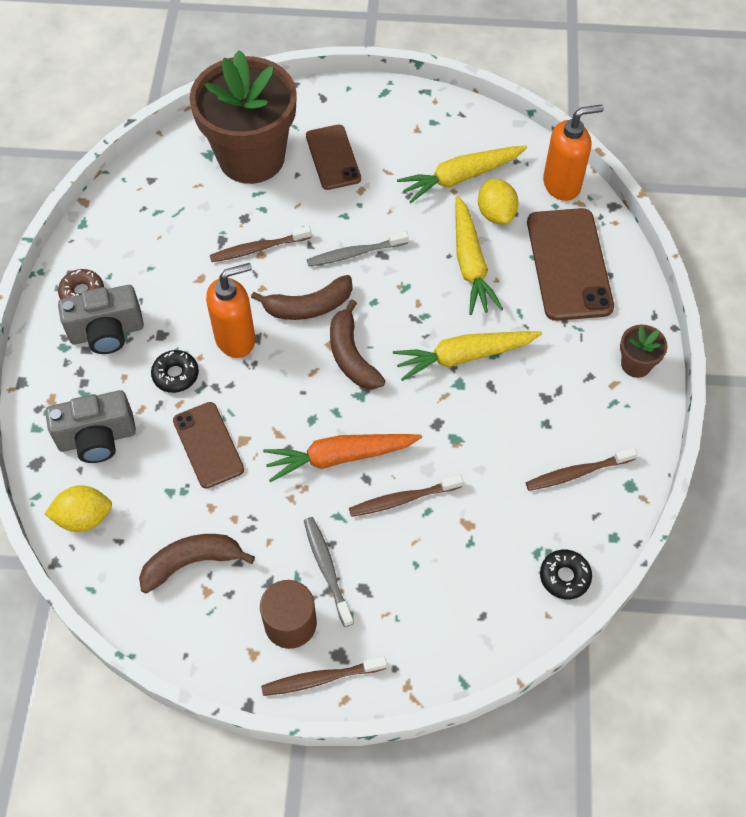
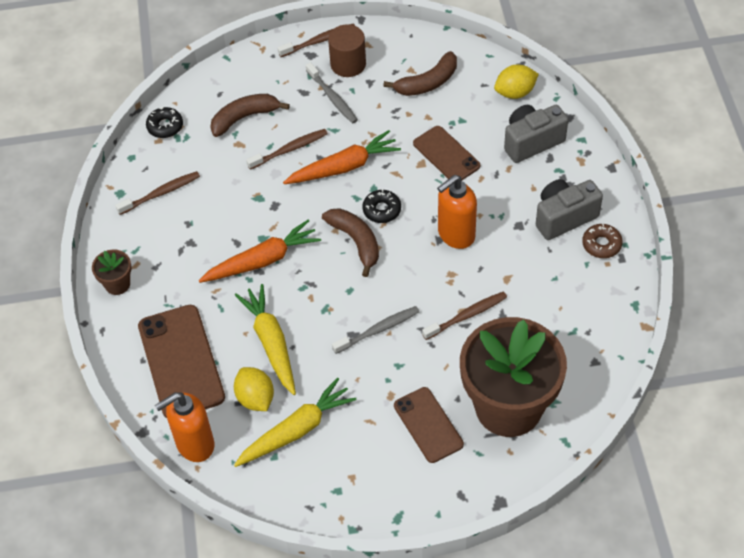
camera: 170 degrees right, 5 degrees down
(175, 375) = (493, 197): black donut -> black donut (382, 210)
(308, 306) = (404, 274): brown banana -> brown banana (244, 117)
(464, 356) = (262, 260): yellow carrot -> orange carrot

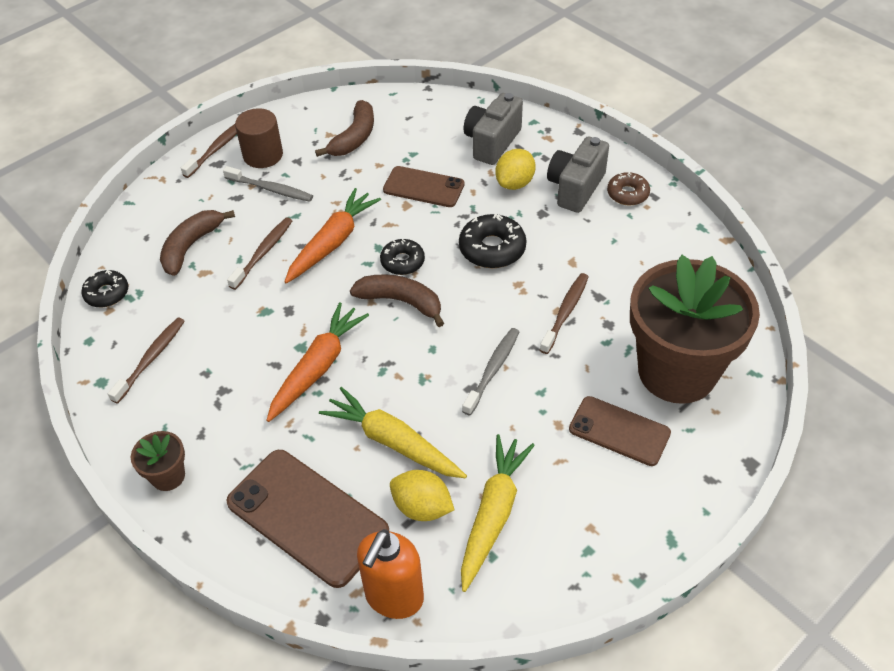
camera: 35 degrees left, 5 degrees down
(455, 235) = (492, 248): orange soap dispenser -> black donut
(515, 92) = (442, 111): yellow lemon -> yellow lemon (515, 183)

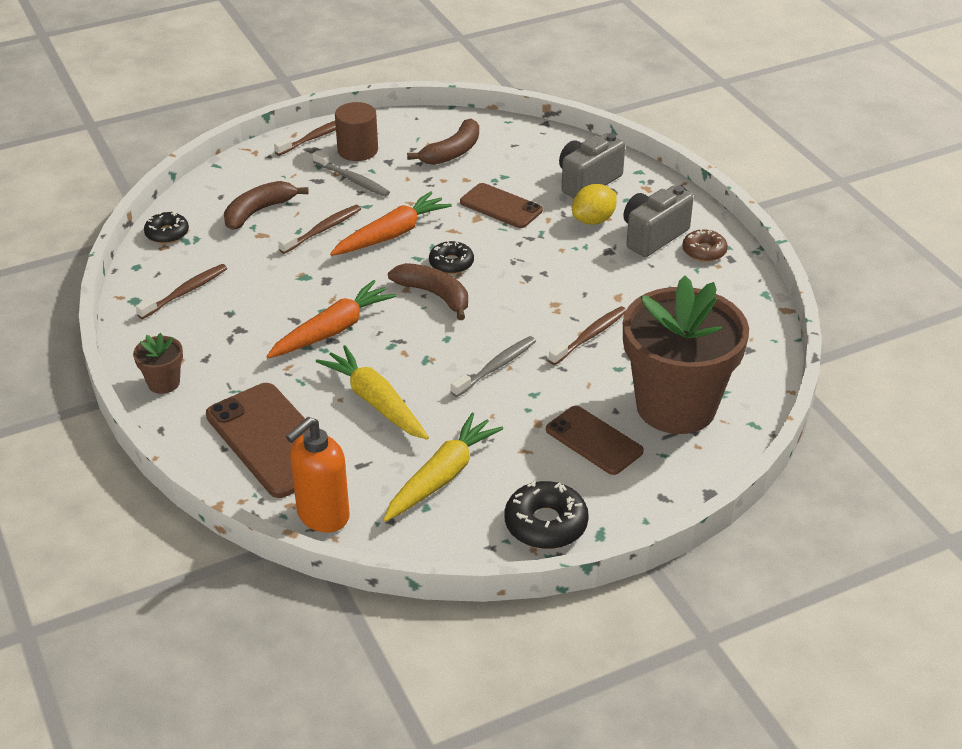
camera: 15 degrees right, 10 degrees down
(422, 507) = (379, 457): yellow lemon -> none
(492, 248) = (543, 270): black donut -> black donut (546, 524)

